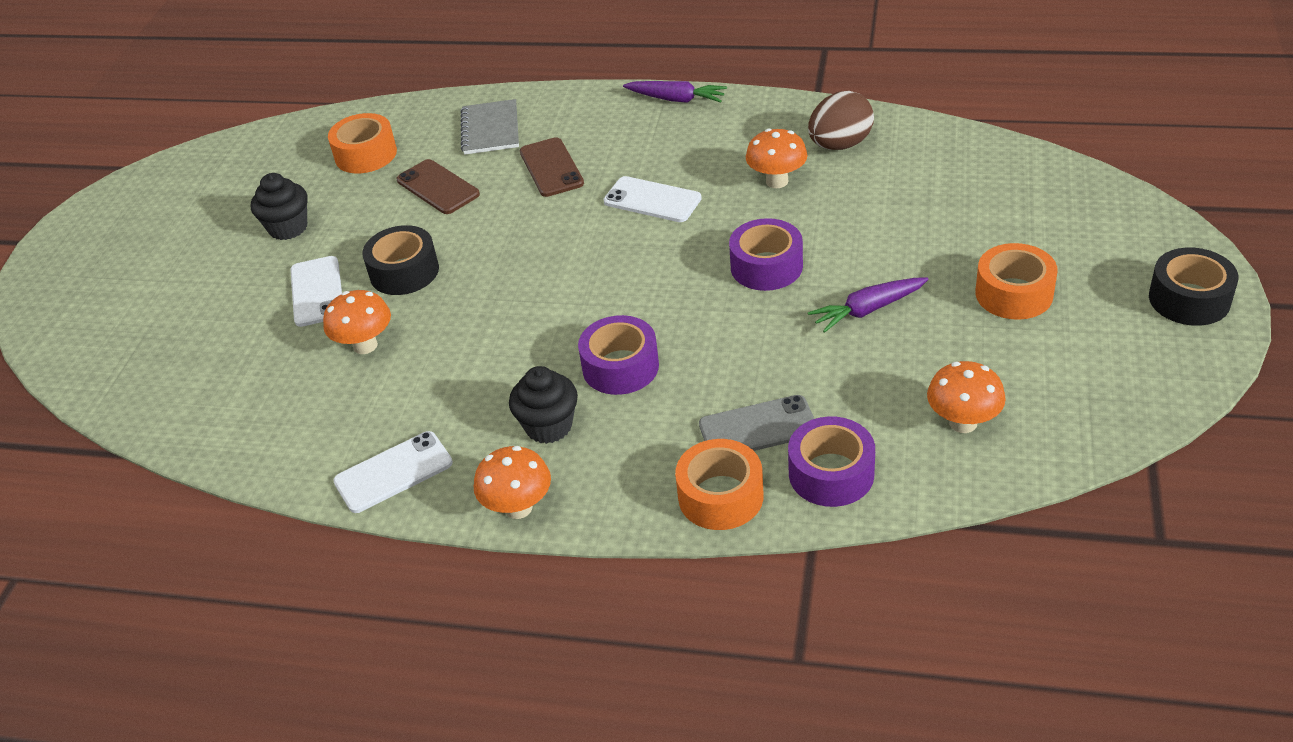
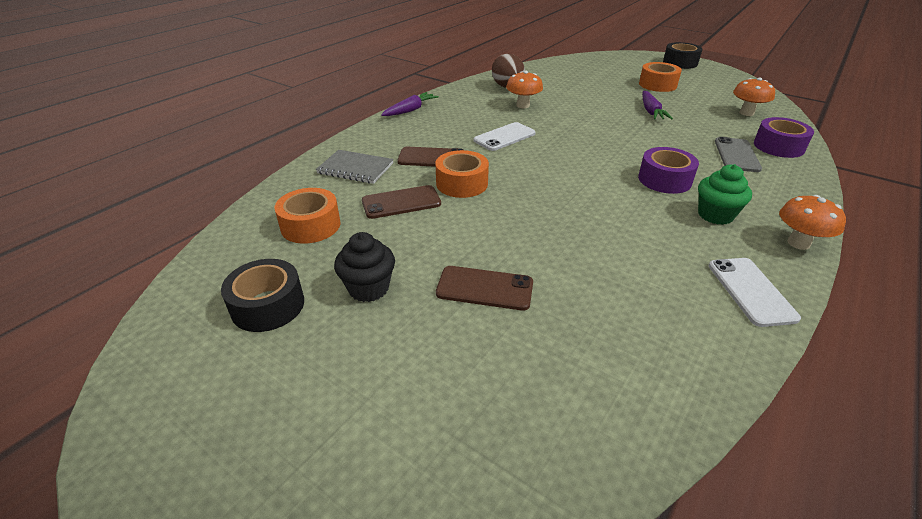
camera: 70 degrees left, 5 degrees down
(317, 292) = (484, 288): white phone -> brown phone
(365, 345) = (581, 275): orange mushroom -> none
(404, 272) = (496, 238): black tape -> black tape (268, 305)
(548, 426) = (715, 215): black cupcake -> green cupcake
(720, 496) = (793, 176): orange tape -> orange tape (462, 183)
(766, 266) = (597, 123): purple tape -> none

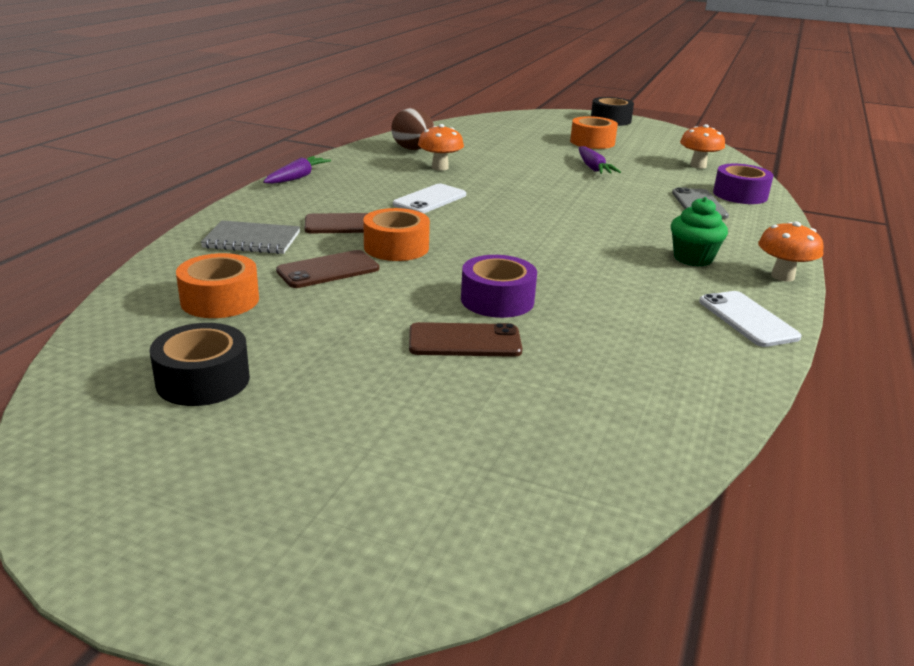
camera: 15 degrees left, 10 degrees down
(368, 288) = (325, 353): black cupcake -> none
(664, 180) = (629, 230): purple tape -> purple tape (497, 300)

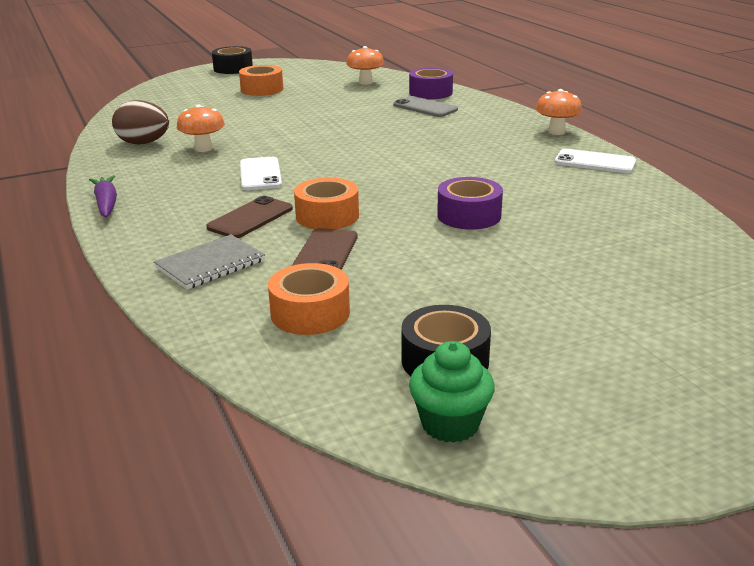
camera: 45 degrees left, 0 degrees up
(464, 341) = (513, 247): brown phone -> none
(593, 168) = (309, 108): purple carrot -> none
(693, 258) = (498, 141): green cupcake -> green cupcake (450, 424)

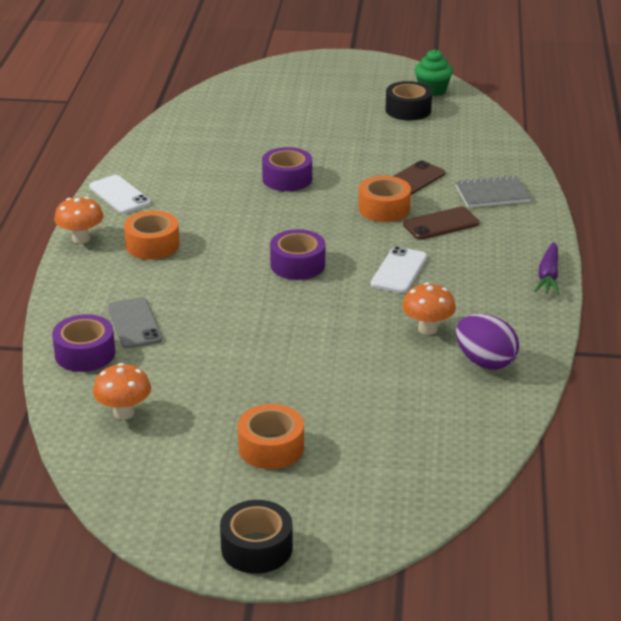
camera: 150 degrees left, 5 degrees up
(143, 143) = (485, 362): brown egg -> purple egg
(310, 313) = (453, 148): orange tape -> orange tape (152, 245)
(356, 158) = (297, 265): none -> purple tape

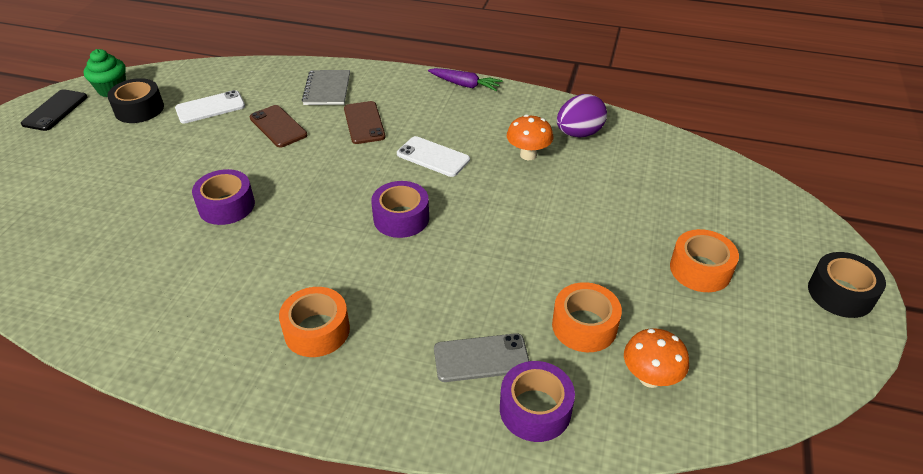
camera: 80 degrees left, 10 degrees up
(81, 238) = (271, 403): orange mushroom -> none
(119, 195) = (178, 356): white phone -> white phone (210, 107)
(384, 208) = (321, 150): orange tape -> orange tape (584, 326)
(388, 75) = (55, 110): none -> black phone

